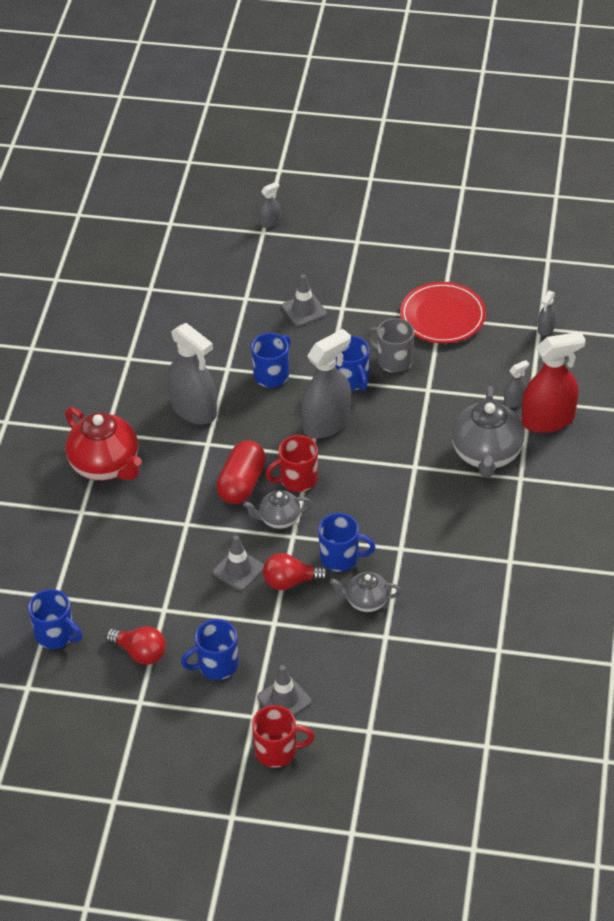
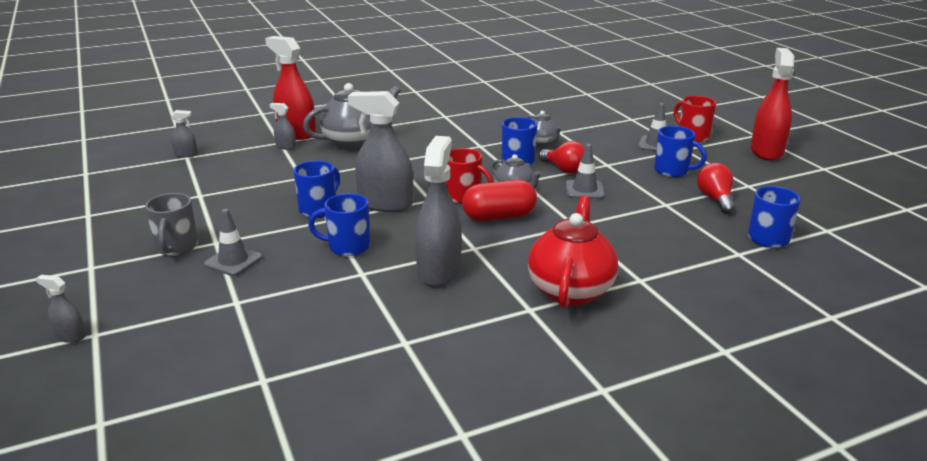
camera: 125 degrees left, 20 degrees down
(187, 786) = (766, 151): none -> red spray bottle
(393, 360) = (276, 199): grey mug -> grey mug (176, 247)
(442, 316) = (196, 195): red plate -> none

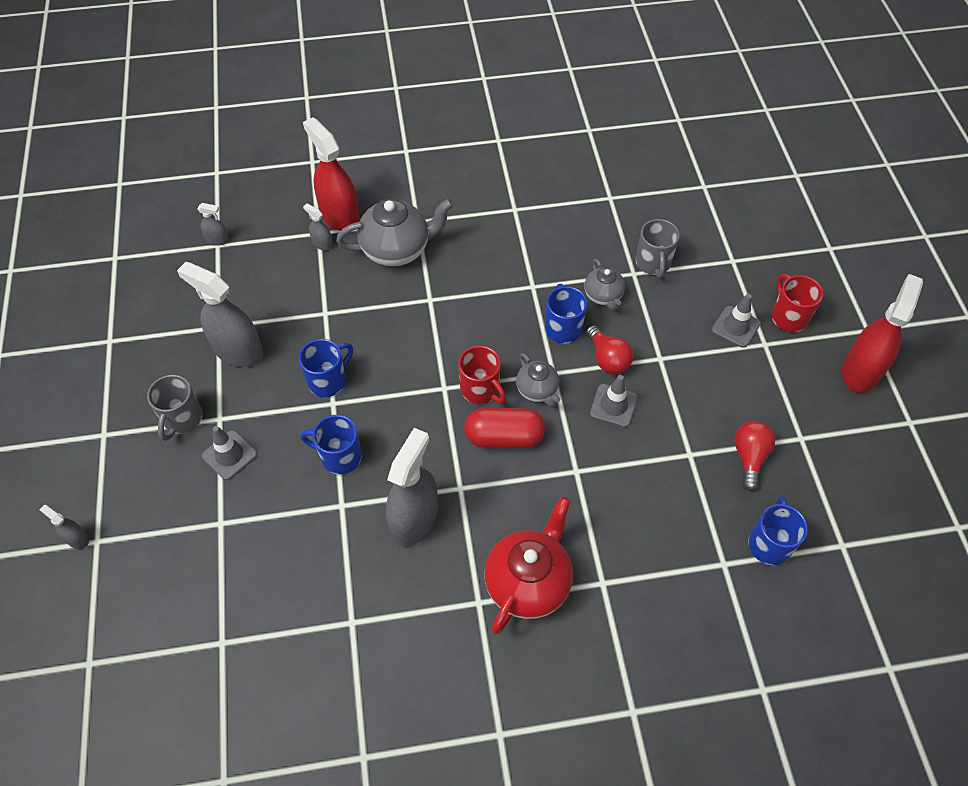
camera: 15 degrees right, 30 degrees up
(385, 204) = (396, 385): grey spray bottle -> grey spray bottle (238, 350)
(571, 126) = (653, 263): none -> grey mug
(672, 171) = (728, 389): blue mug -> none

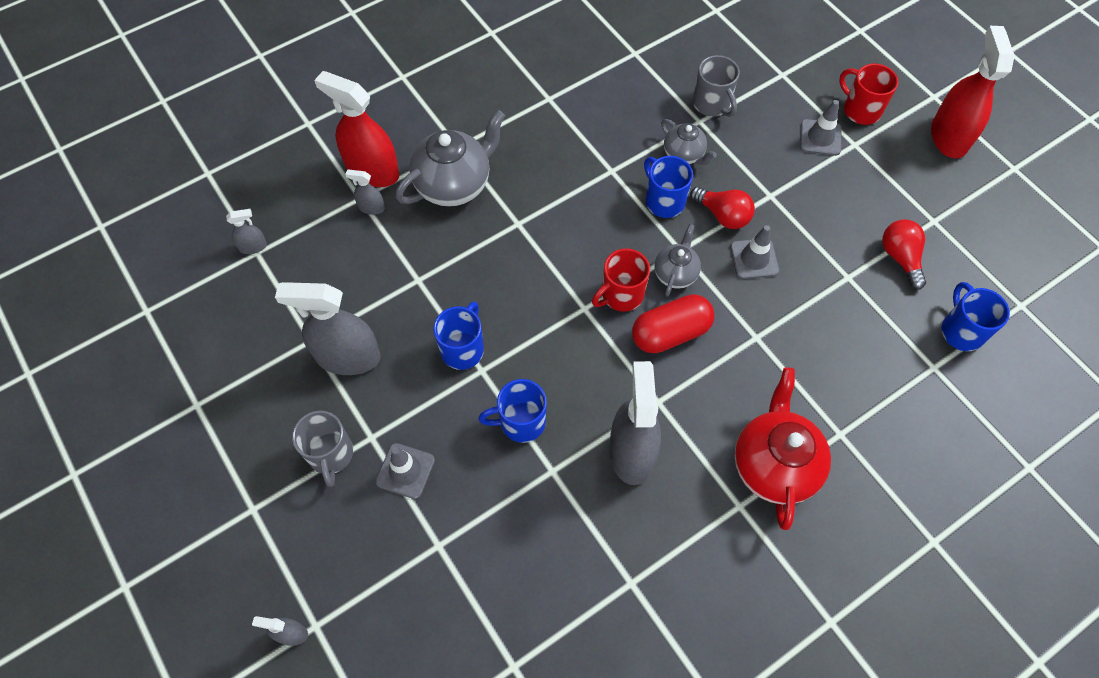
camera: 25 degrees left, 5 degrees up
(481, 389) = (621, 295): red mug -> red mug turned 120 degrees clockwise
(537, 390) = (675, 273): grey teapot -> grey teapot turned 105 degrees counterclockwise

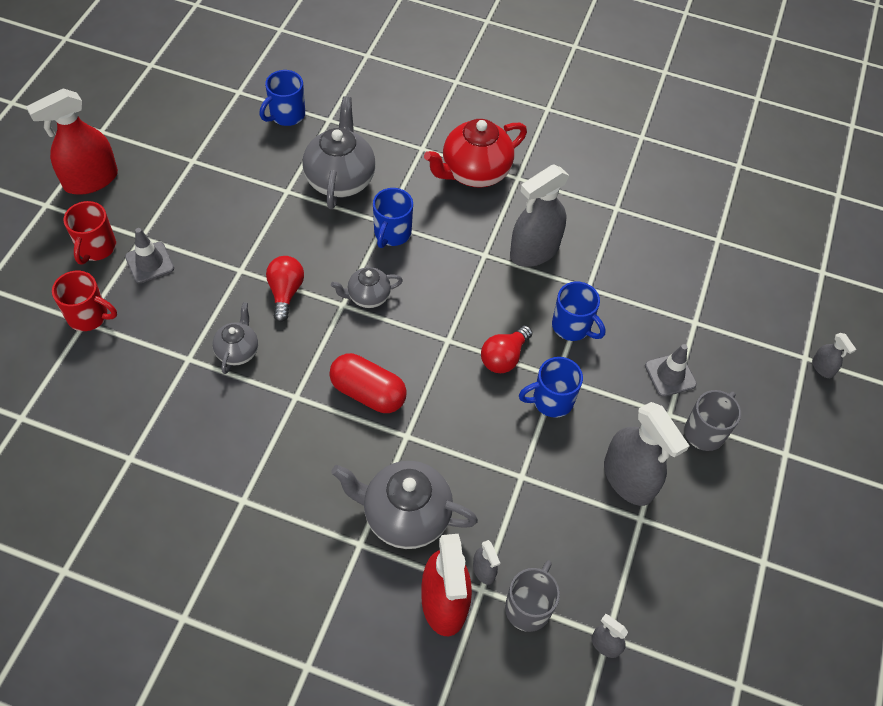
camera: 130 degrees left, 5 degrees down
(621, 295) = (416, 322): red mug -> red mug (89, 316)
(664, 201) = (301, 340): blue mug -> blue mug (392, 233)
(670, 333) = (423, 274): red capsule -> red capsule (368, 393)
(712, 104) = (160, 359): grey mug -> grey mug (528, 607)
(754, 259) = (314, 253): grey traffic cone -> none
(837, 330) = (340, 179): none -> grey teapot
(900, 258) = (245, 168): red light bulb -> red light bulb (504, 357)

